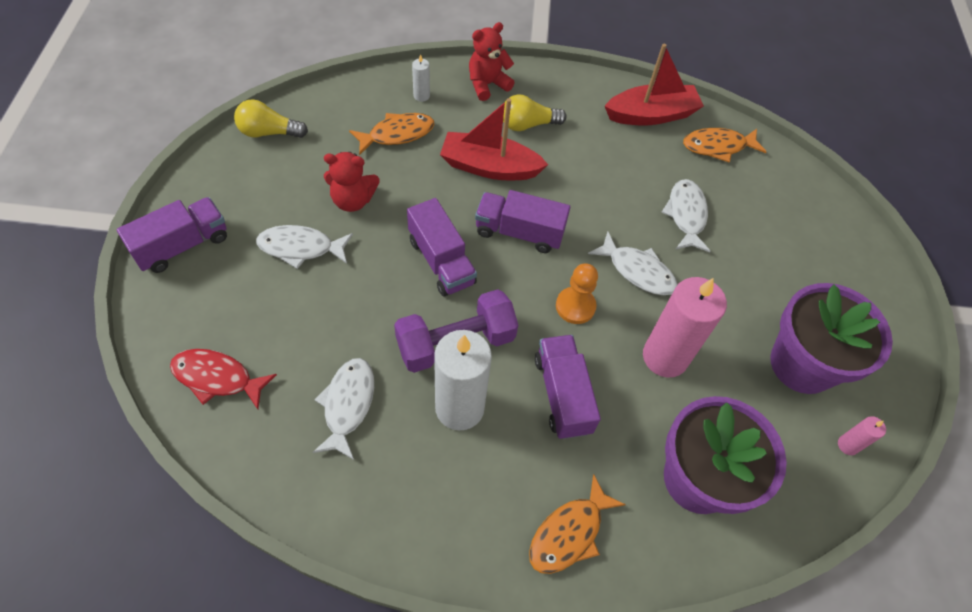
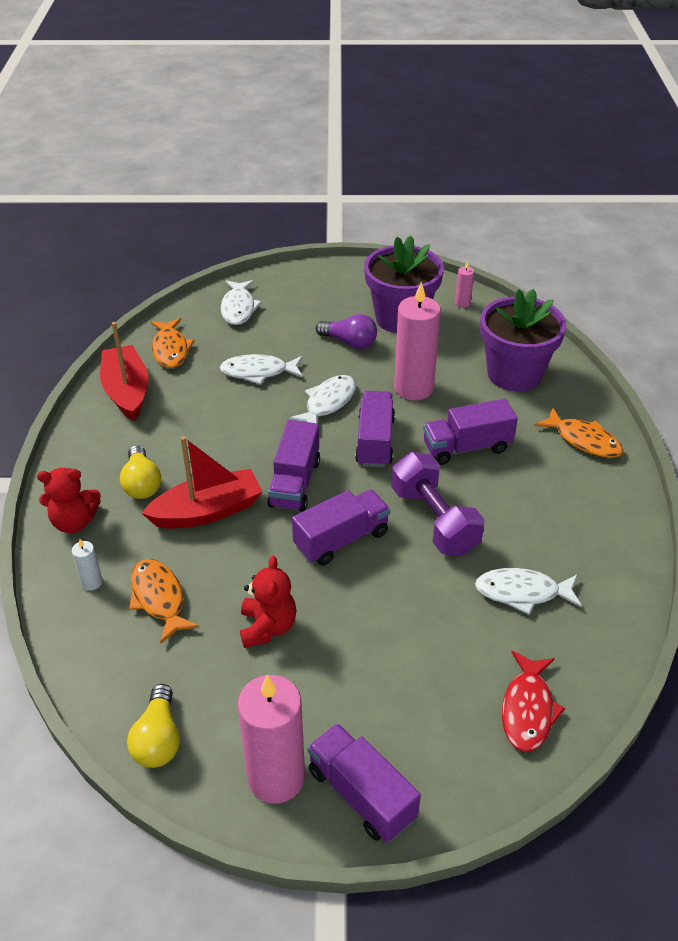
camera: 90 degrees left, 15 degrees down
(215, 196) = (276, 777): none -> pink candle
(300, 248) = (344, 666): white fish -> white fish (238, 308)
(459, 408) = (500, 512): white candle -> none
(487, 84) = (74, 522): red teddy bear -> red teddy bear turned 60 degrees counterclockwise
(489, 167) = (207, 511): red boat -> red boat turned 120 degrees counterclockwise
(575, 306) = (375, 441): orange pawn -> purple truck
(746, 303) = (349, 342): none -> purple light bulb

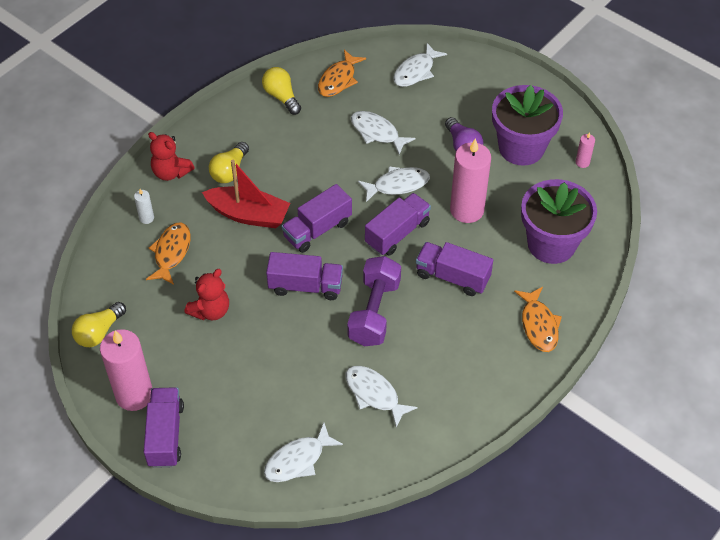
camera: 40 degrees right, 10 degrees up
(127, 391) = (281, 97): red boat -> yellow light bulb
(528, 709) = (298, 460): red fish -> white fish

